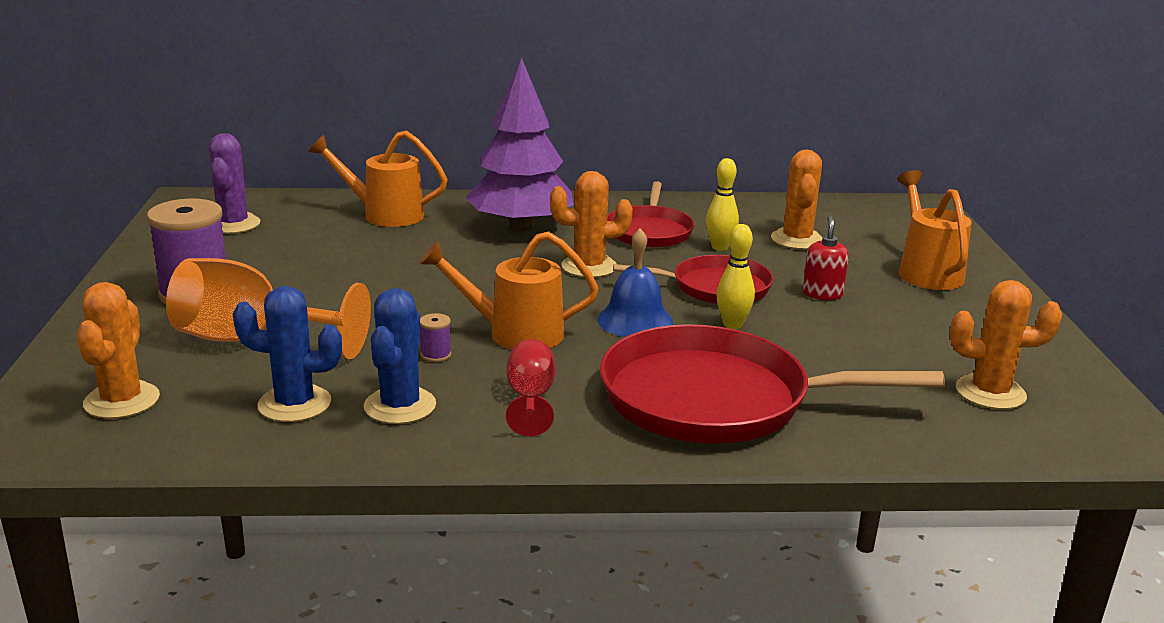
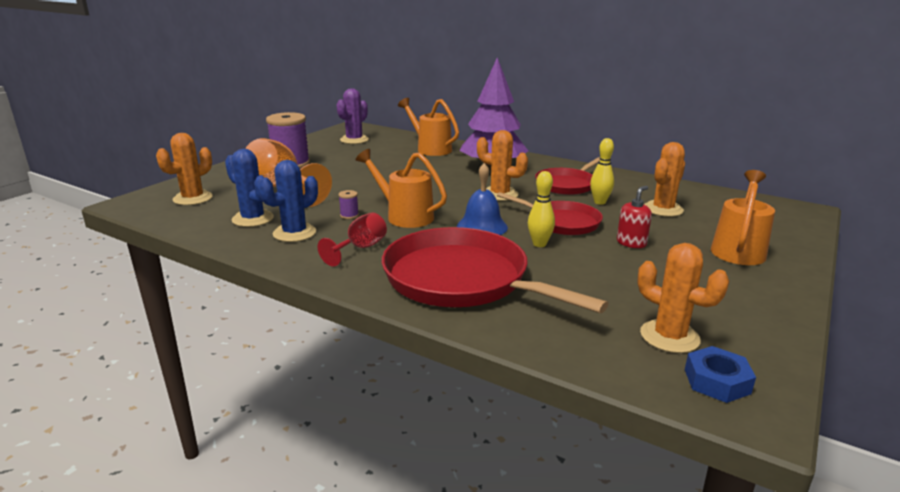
camera: 35 degrees right, 0 degrees up
(1077, 423) = (717, 381): none -> blue nut

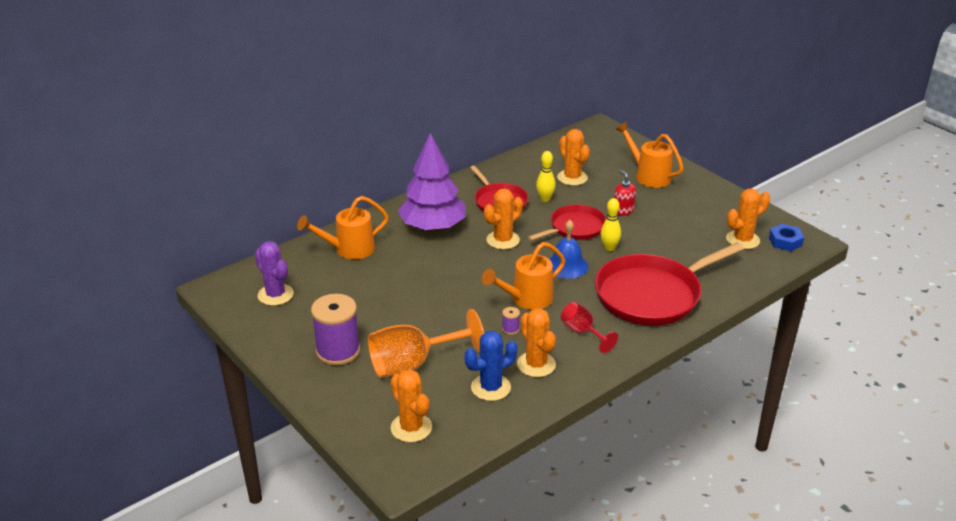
camera: 70 degrees left, 10 degrees up
(294, 233) = (536, 364): blue cactus -> orange cactus

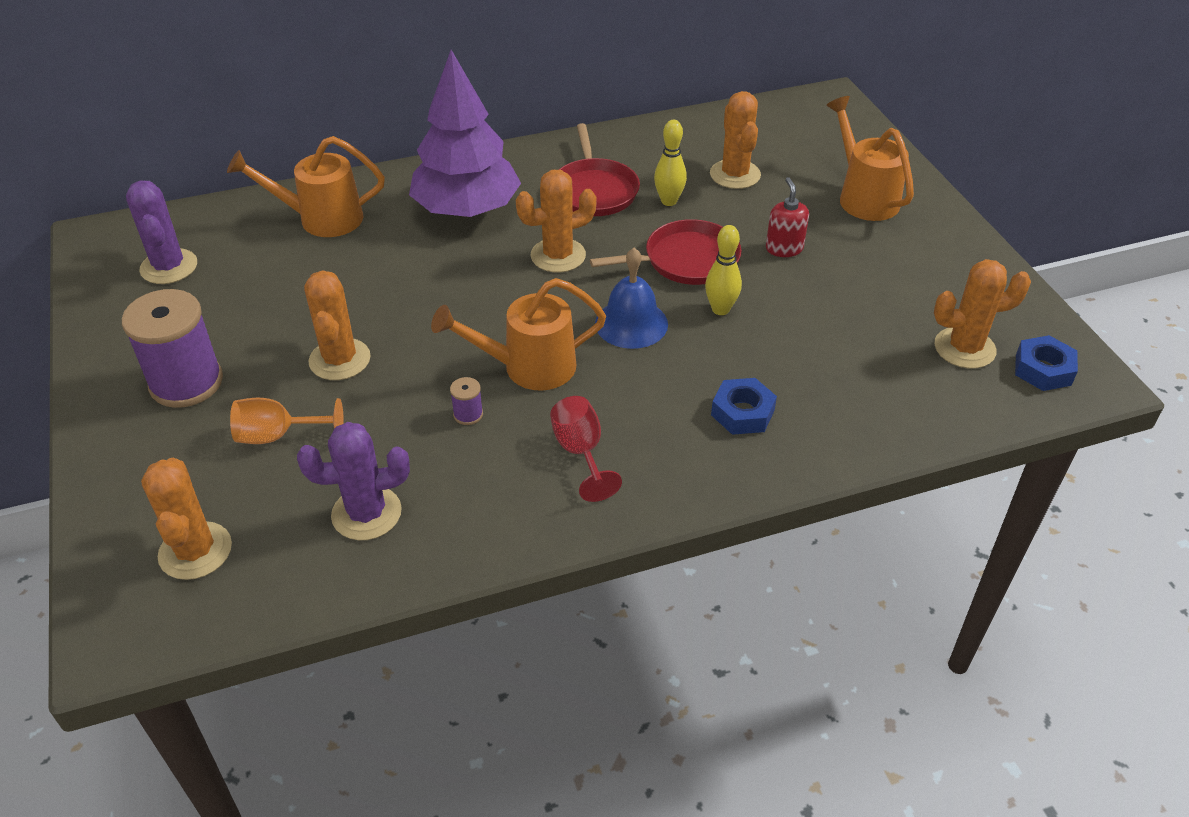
camera: 20 degrees right, 10 degrees up
(413, 364) = (278, 435): orange goblet -> orange goblet, size x0.56
(490, 387) = (366, 513): blue cactus -> purple cactus
(536, 364) = (466, 491): orange cactus -> orange cactus (340, 360)
(652, 295) = (742, 412): red pan -> blue nut

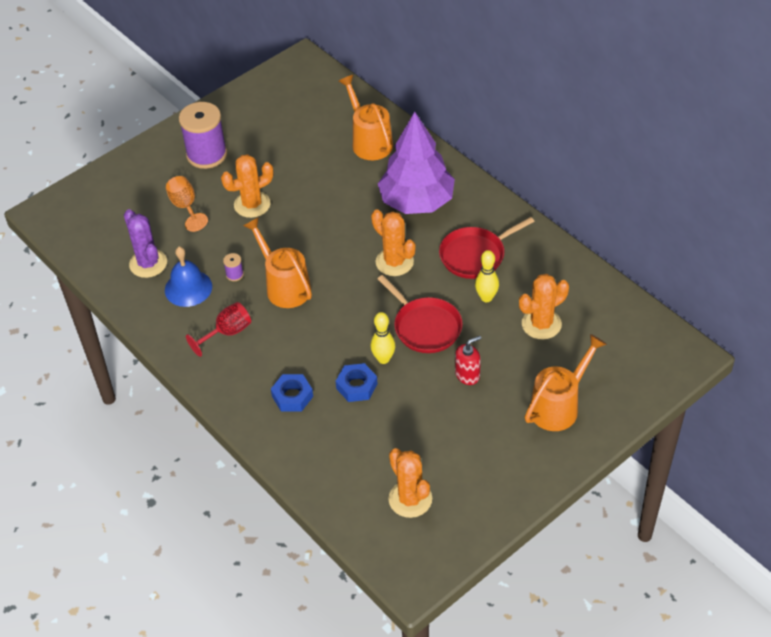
camera: 70 degrees right, 5 degrees up
(169, 267) = (292, 101): purple cactus -> none
(195, 551) = (101, 213): orange cactus -> none
(631, 323) = (347, 319): blue bell -> blue bell (188, 288)
(1043, 369) = (409, 548): blue nut -> blue nut (356, 386)

